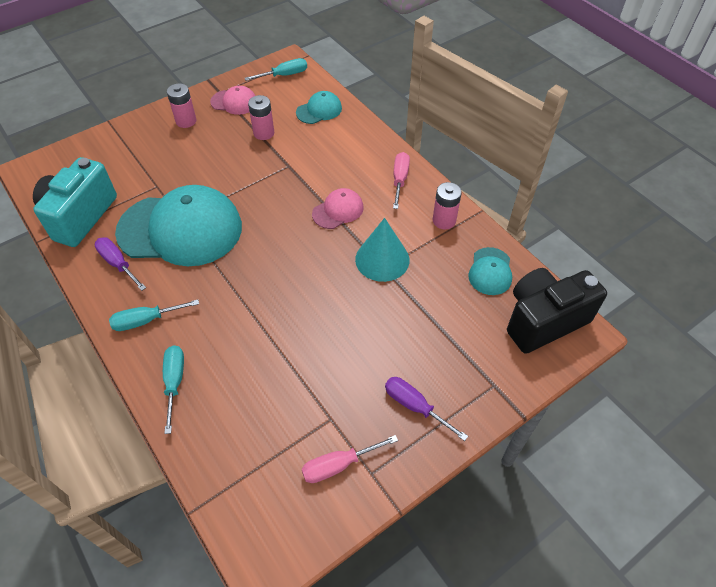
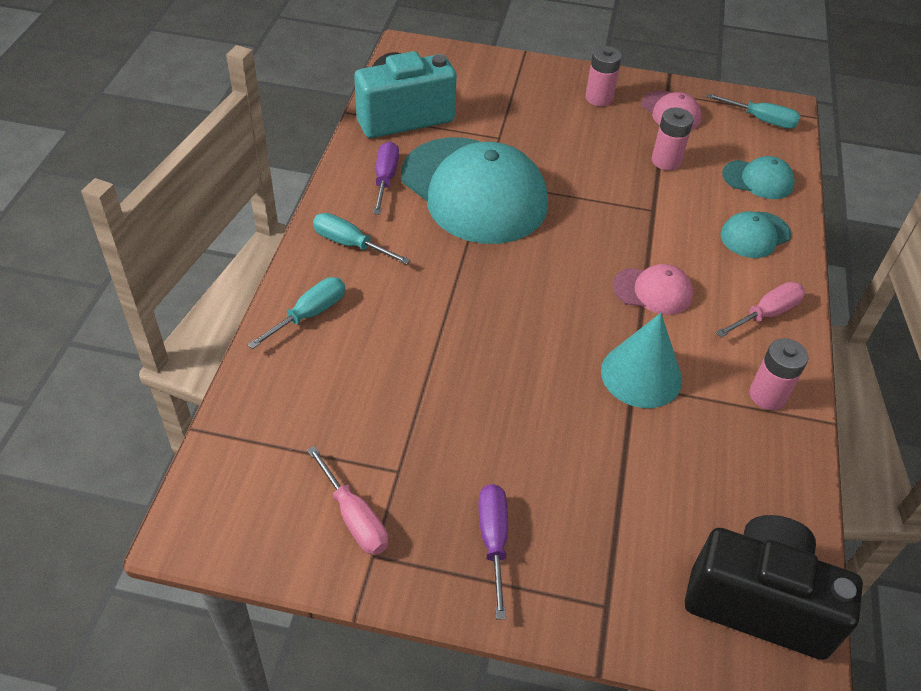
camera: 45 degrees right, 5 degrees down
(339, 465) = (354, 517): pink screwdriver -> pink screwdriver turned 150 degrees counterclockwise
(490, 271) = (757, 493): turquoise cap -> turquoise cap (755, 235)

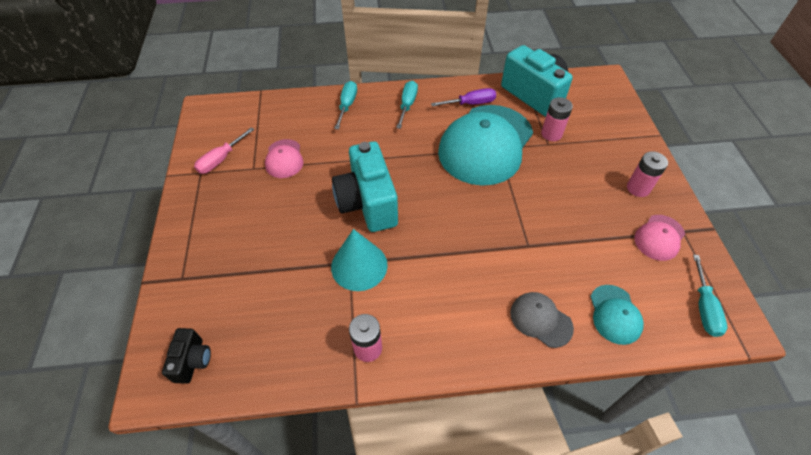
camera: 75 degrees right, 5 degrees up
(309, 314) = (347, 105): turquoise screwdriver -> turquoise screwdriver turned 105 degrees counterclockwise
(493, 541) = (216, 218): purple screwdriver -> none
(533, 339) = (367, 203): none -> turquoise camera
(653, 291) = (441, 259): pink cap -> pink cap (284, 159)
(666, 161) = (592, 244): pink battery -> pink battery (551, 134)
(755, 235) = (540, 320): turquoise cap -> grey cap
(758, 601) = (193, 361): black camera -> black camera, size x0.50
(766, 314) = (452, 338): pink screwdriver -> none

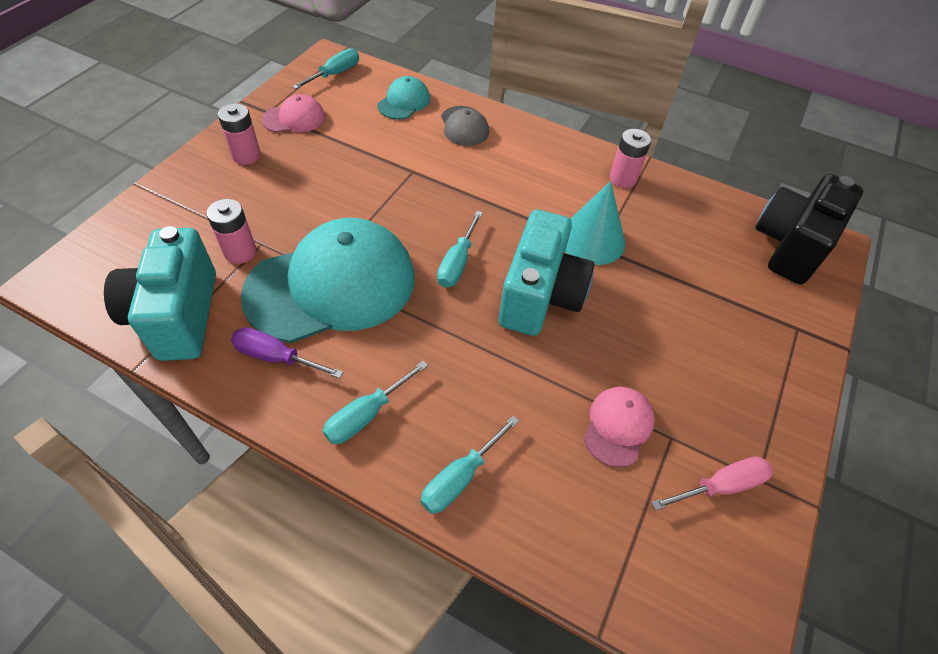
camera: 150 degrees left, 0 degrees up
(193, 361) = (790, 246): black camera -> black camera, size x2.01
(433, 195) = (457, 263): none -> turquoise screwdriver

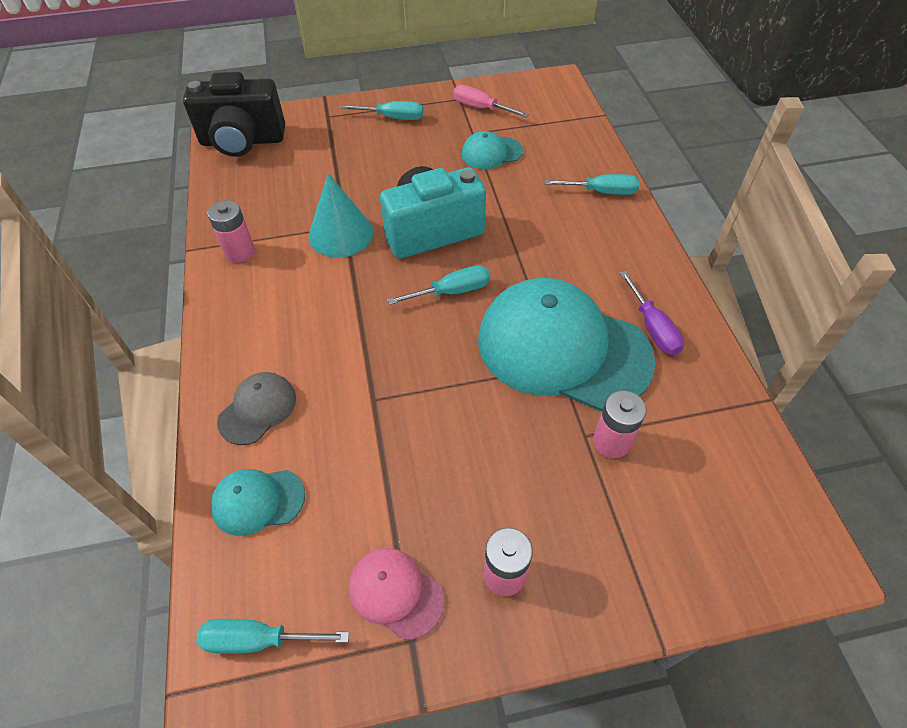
camera: 125 degrees left, 0 degrees up
(177, 316) = (709, 420): turquoise camera -> none
(367, 414) = (623, 252): turquoise screwdriver -> turquoise screwdriver (393, 118)
(618, 426) = (491, 153): pink cap -> turquoise cap

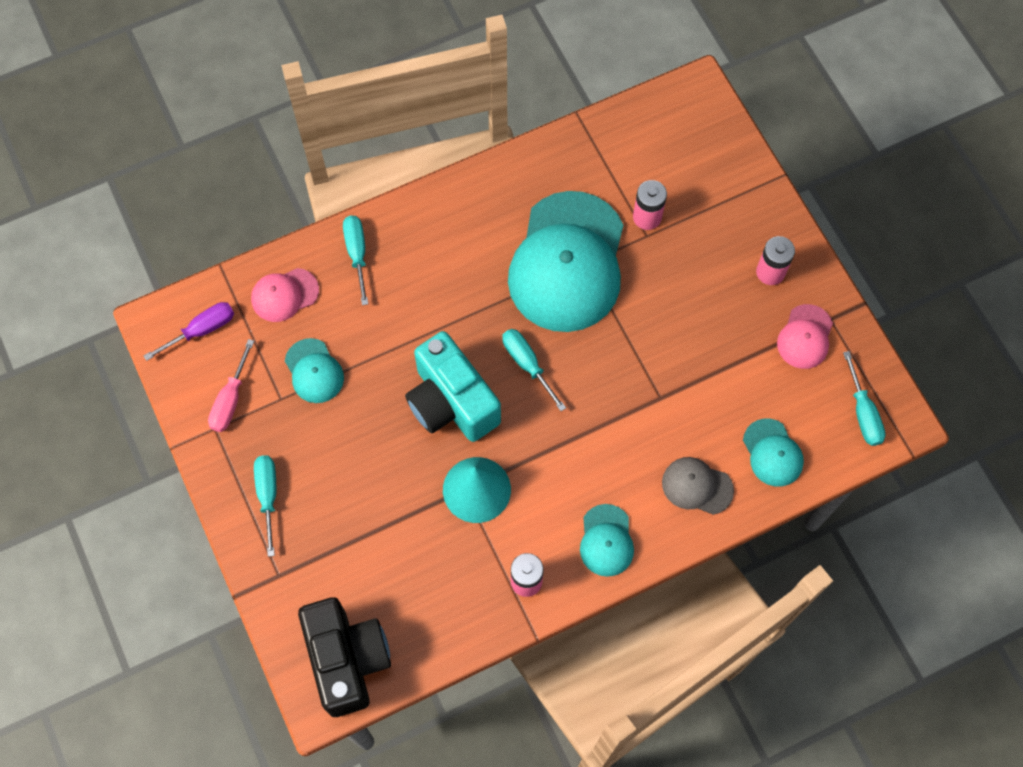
camera: 105 degrees left, 15 degrees up
(243, 317) = (606, 540): none -> turquoise cap
(568, 145) = (284, 295): none -> pink cap
(652, 327) = (526, 196): purple screwdriver -> purple screwdriver (201, 330)

